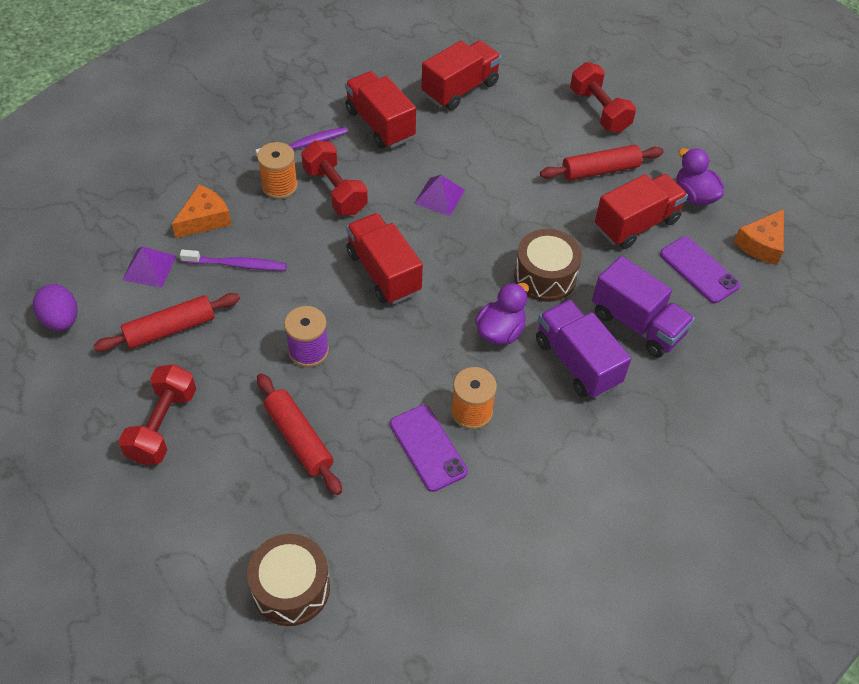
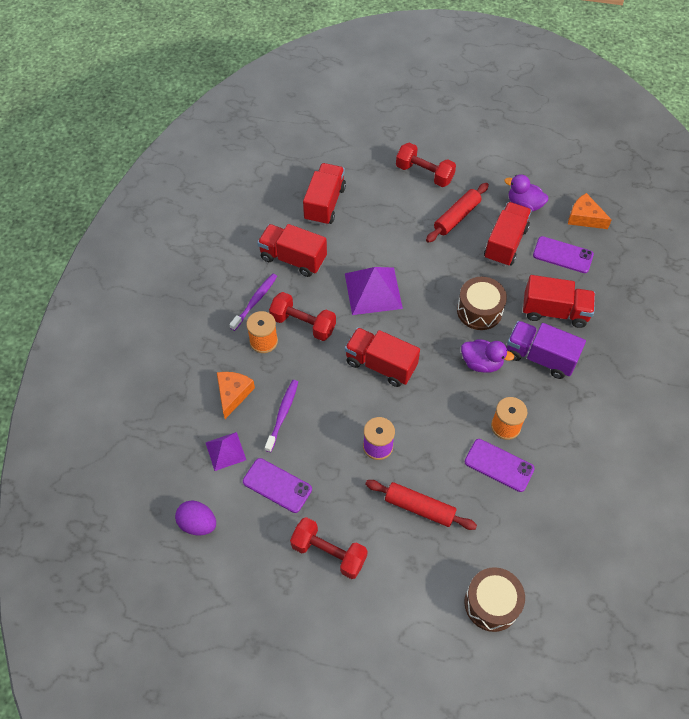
camera: 30 degrees left, 5 degrees up
(163, 425) = (329, 553): red dumbbell -> red dumbbell turned 45 degrees counterclockwise
(170, 329) = (277, 485): red rolling pin -> purple phone
(237, 265) = (282, 414): purple toothbrush -> purple toothbrush turned 45 degrees counterclockwise
(439, 196) = (373, 290): purple pyramid -> purple pyramid, size x1.71
(500, 331) = (481, 363): purple duck -> purple duck turned 105 degrees clockwise
(637, 324) = (554, 311): purple truck -> red truck
(761, 244) = (584, 217): orange cheese -> orange cheese turned 120 degrees clockwise

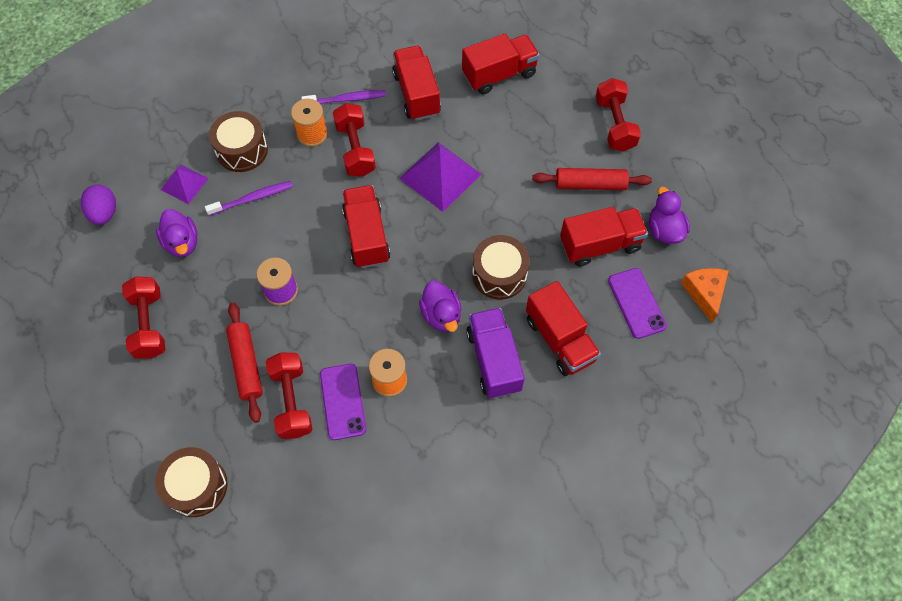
camera: 50 degrees right, 5 degrees up
(233, 394) = (242, 150): orange cheese -> brown drum
(277, 485) = (182, 243): purple phone -> purple duck
(473, 497) = (292, 401): none -> red dumbbell

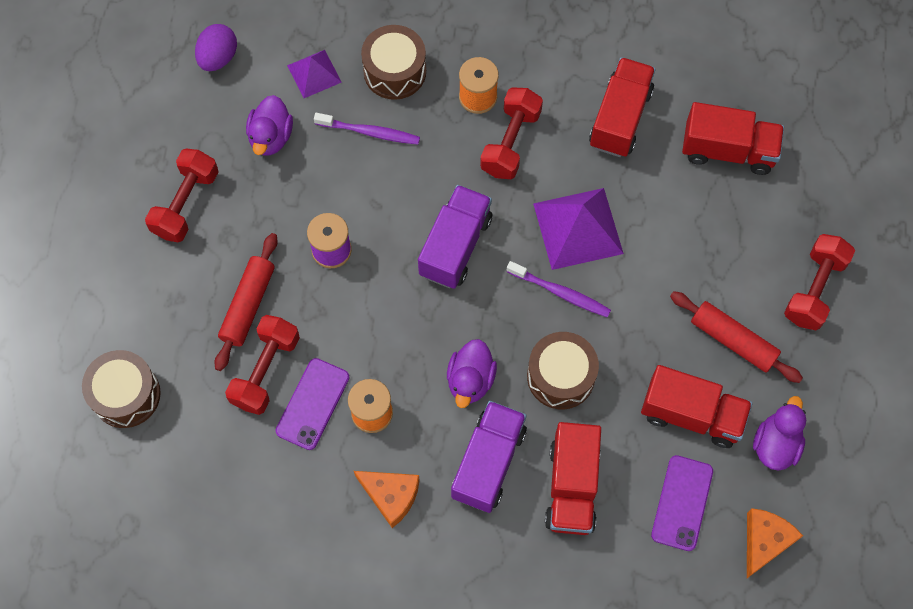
camera: 35 degrees right, 5 degrees up
(346, 99) = (541, 79): purple toothbrush -> purple toothbrush (560, 293)
(366, 236) = (455, 246): red truck -> purple truck
(444, 427) = (391, 496): none -> orange cheese

